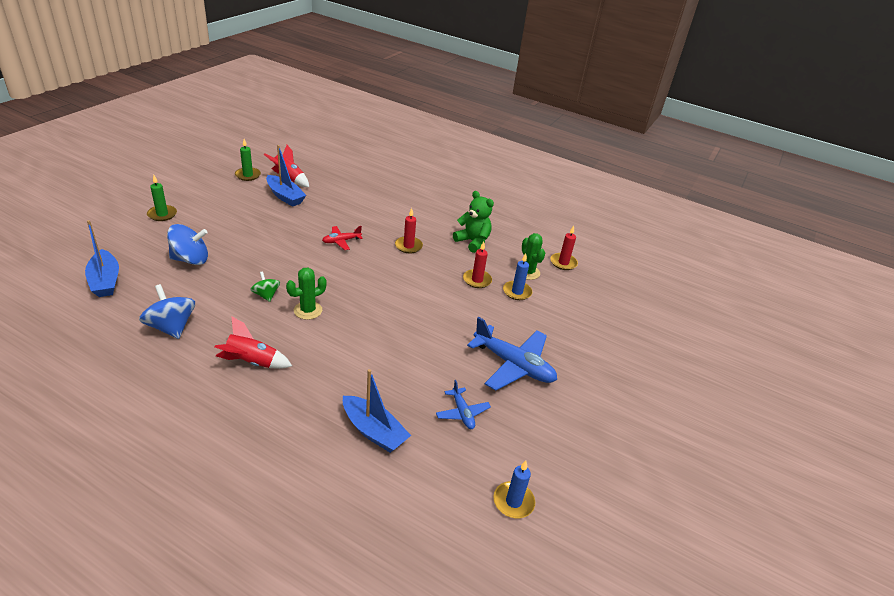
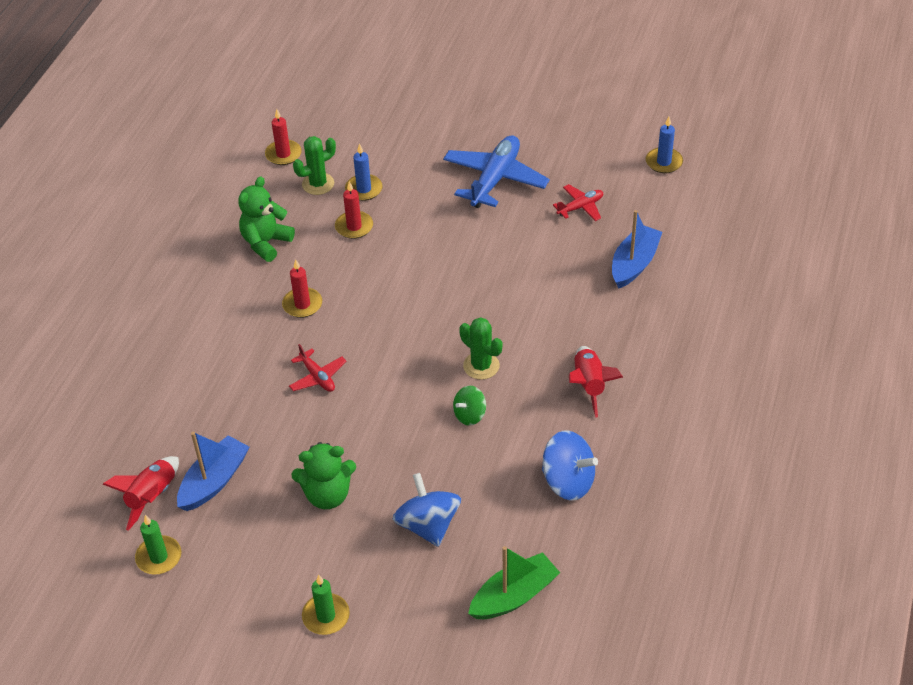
camera: 95 degrees left, 10 degrees up
(105, 281) = (514, 596): blue boat -> green boat
(171, 327) = (568, 481): blue spinning top -> blue spinning top turned 105 degrees counterclockwise
(245, 229) = (327, 495): none -> green teddy bear
(462, 413) = (580, 207): blue plane -> red plane

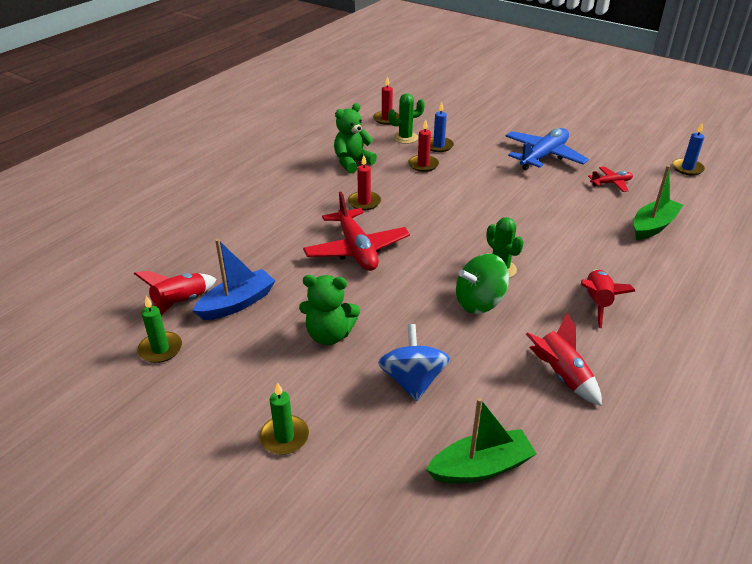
camera: 15 degrees right, 10 degrees down
(317, 377) = (356, 249): red plane -> red plane, size x1.94
(469, 415) = (479, 302): green spinning top -> green spinning top, size x1.68
(568, 481) = (561, 375): blue spinning top -> red rocket
(634, 264) = (653, 226): blue boat -> green boat

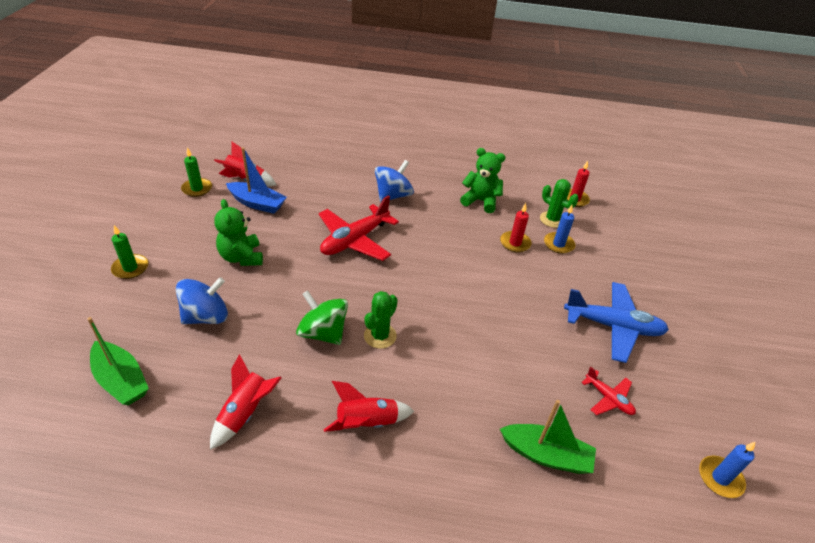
camera: 60 degrees right, 5 degrees up
(302, 207) = (393, 195): none -> blue spinning top
(364, 202) = (425, 225): red candle -> none

